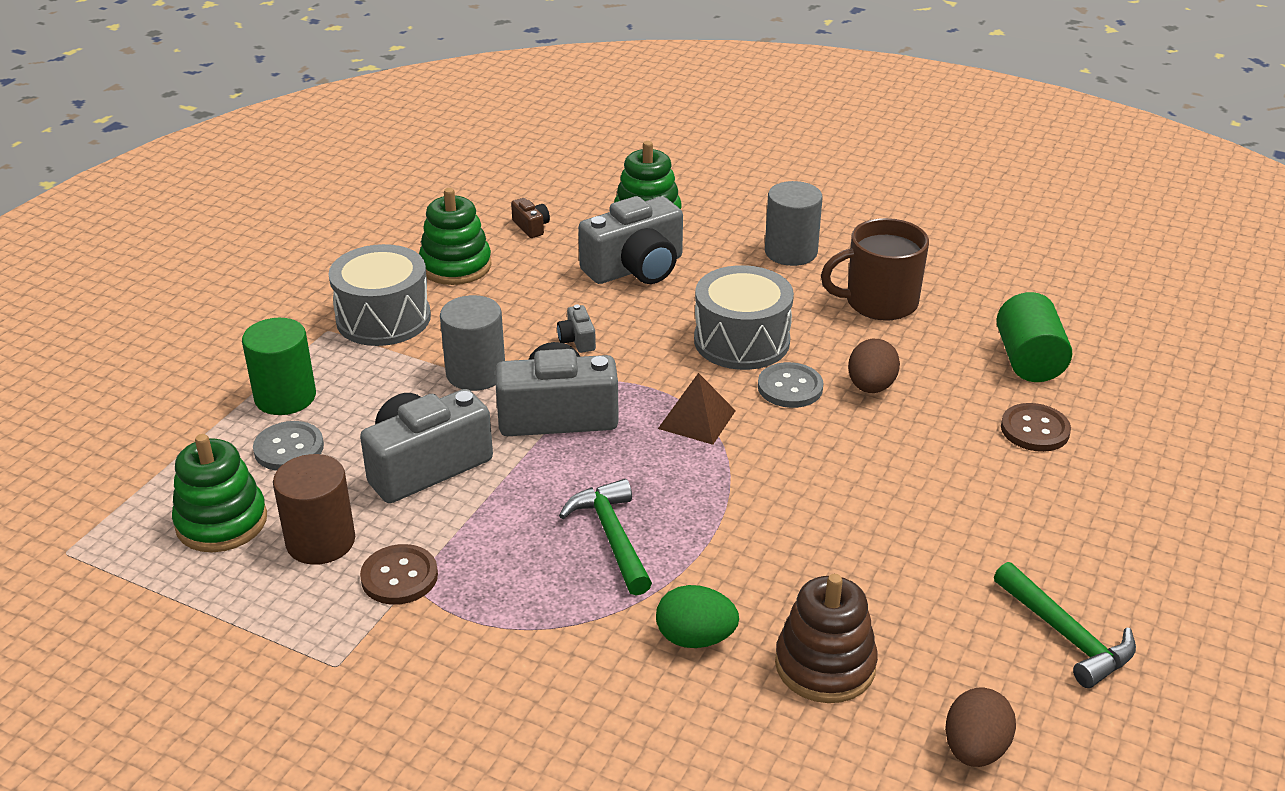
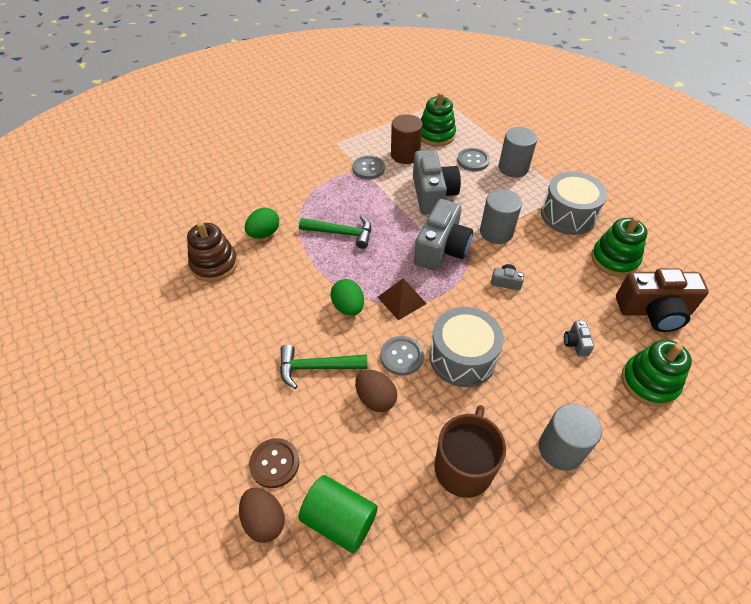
camera: 120 degrees right, 15 degrees up
(285, 397) = (513, 168): green cylinder -> grey cylinder
(399, 577) = (368, 168): brown button -> grey button
(531, 227) = (654, 311): brown camera -> brown camera, size x2.31
(636, 268) = (576, 343): grey camera -> grey camera, size x0.43
(758, 465) = (348, 307): none -> green egg
(974, 749) = (134, 286): brown egg -> brown egg (264, 520)
(1065, 635) = (144, 359): green hammer -> green hammer (317, 367)

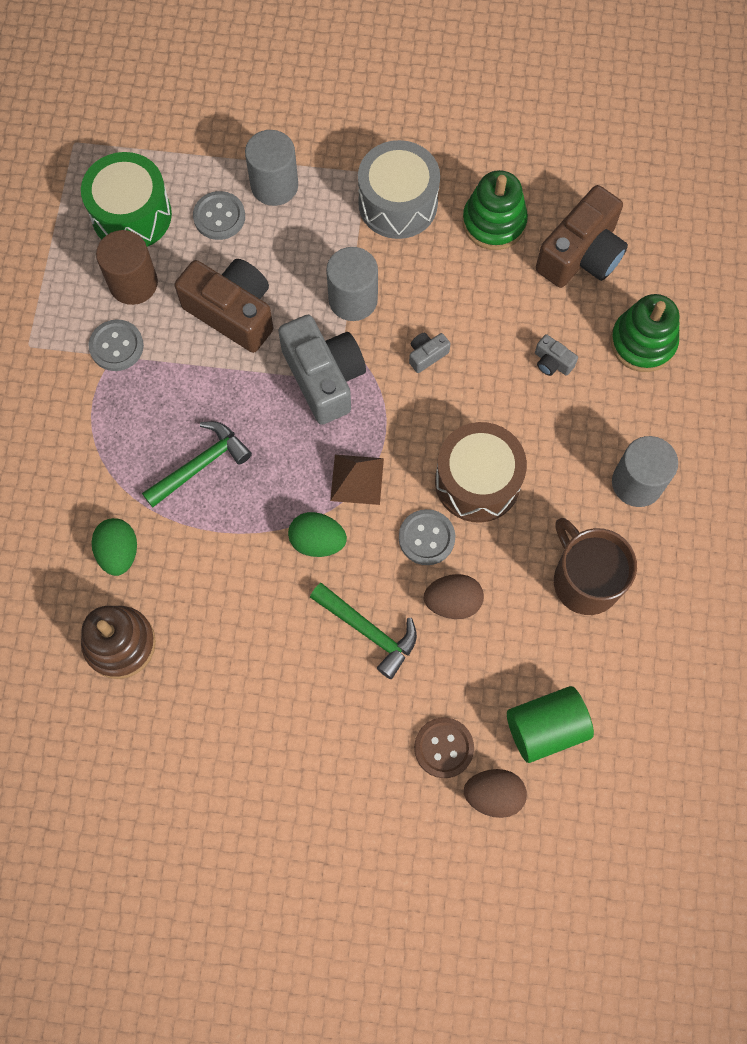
camera: 50 degrees left, 20 degrees up
(317, 367) = (368, 631): green hammer -> green hammer turned 90 degrees counterclockwise
(433, 194) = (232, 312): grey camera -> brown camera
(436, 135) = (131, 215): green stacking toy -> green drum
(462, 357) = (477, 481): grey drum -> brown drum

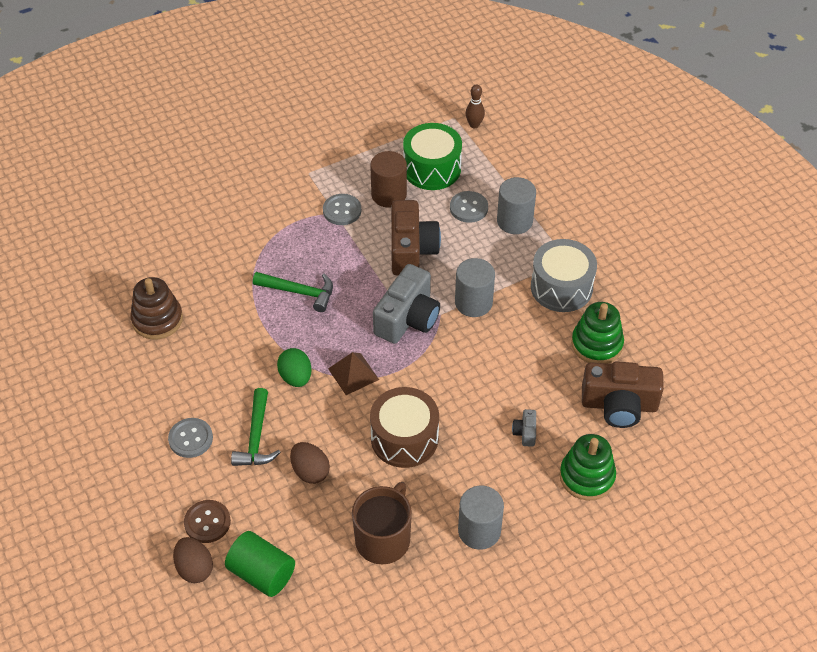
camera: 55 degrees right, 20 degrees down
(102, 130) = (474, 125): none -> brown bowling pin
(119, 552) = (213, 286): green egg -> none
(426, 355) = (469, 362): grey camera -> none
(426, 538) = (343, 433): grey button -> grey button (190, 439)

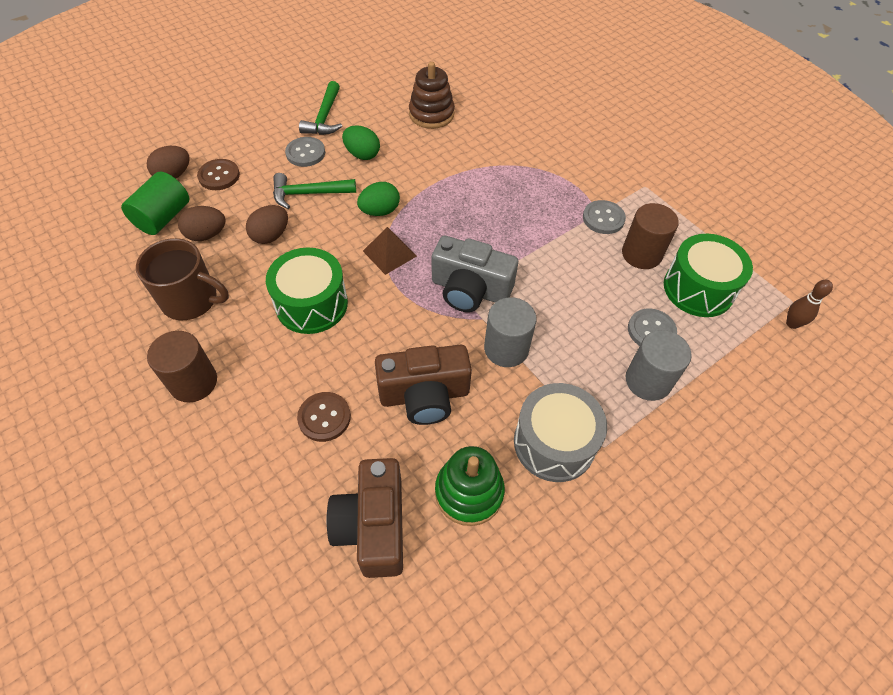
camera: 80 degrees right, 5 degrees up
(207, 386) = (362, 154): none -> green egg
(297, 530) = (207, 235): none -> brown egg
(299, 292) = (485, 200): green hammer -> green hammer (324, 117)
(404, 438) = (311, 304): brown drum -> green drum
(411, 250) = (567, 283): brown camera -> brown camera (424, 395)
(479, 531) = (193, 382): grey cylinder -> brown cylinder
(525, 432) = (324, 417): grey camera -> brown button
(587, 477) = (262, 491): green stacking toy -> none

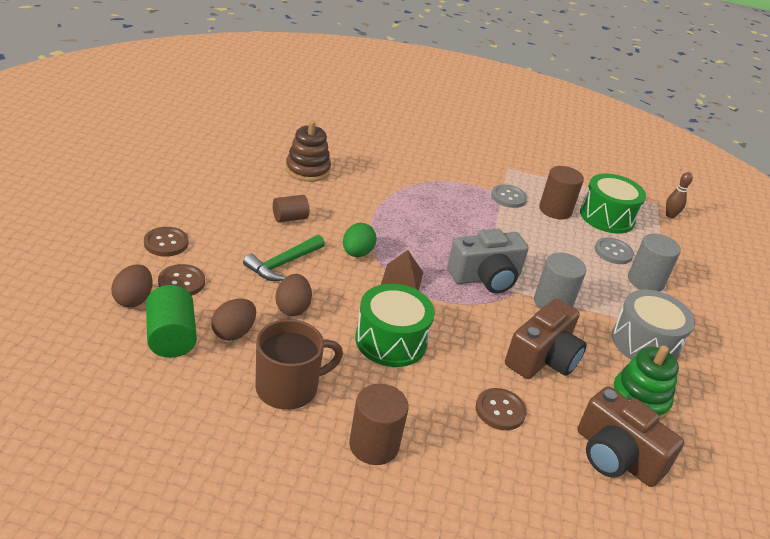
camera: 45 degrees left, 20 degrees down
(245, 138) = (166, 243): none -> brown button
(305, 153) = (239, 234): grey button -> none
(324, 117) = (220, 201): green hammer -> none
(362, 154) = (290, 218): green egg -> brown cylinder

